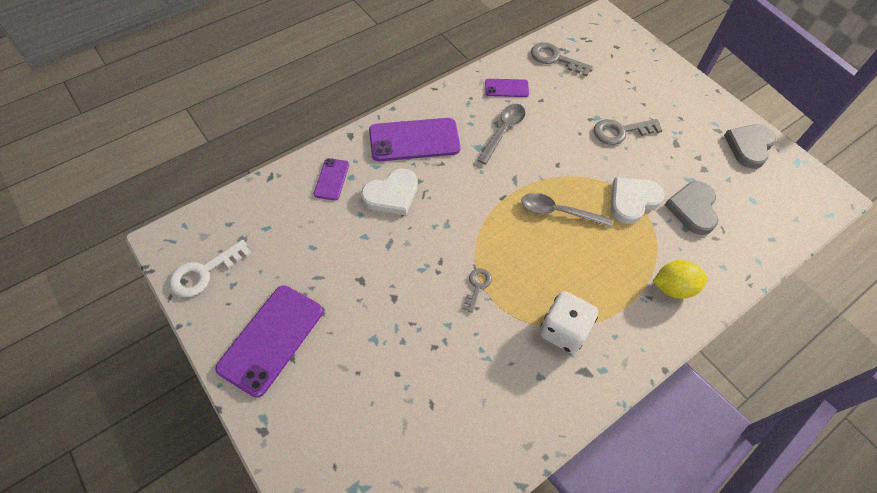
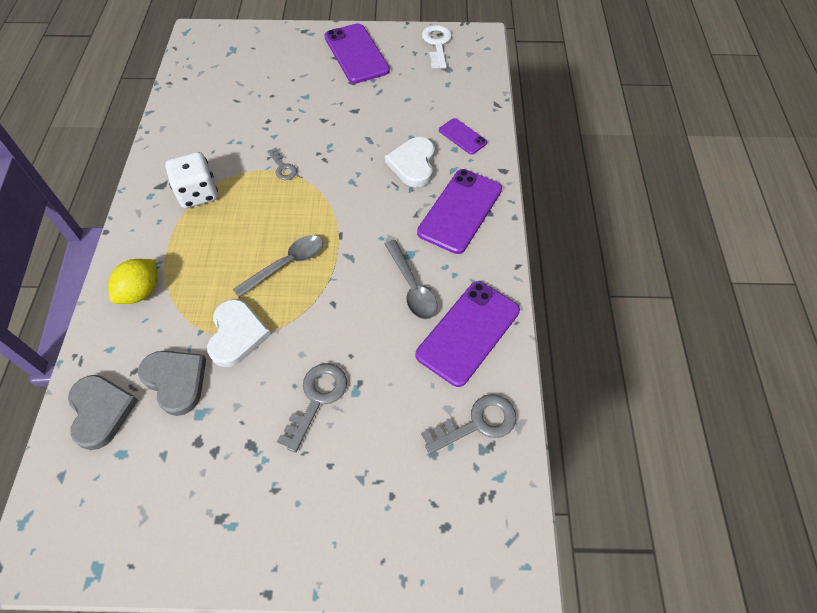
camera: 130 degrees right, 0 degrees up
(506, 88) = (468, 332): purple phone -> purple phone, size x1.90
(749, 146) = (168, 531): grey heart -> grey heart (101, 411)

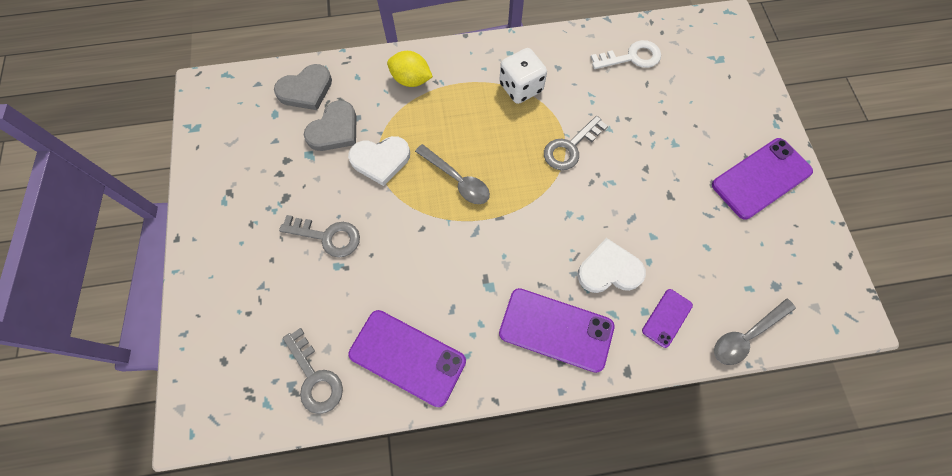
camera: 80 degrees right, 10 degrees up
(283, 167) = (570, 147): grey key -> grey key, size x1.66
(412, 287) = (450, 295): grey spoon -> grey spoon (746, 336)
(437, 44) = (817, 265): white key -> white key (631, 57)

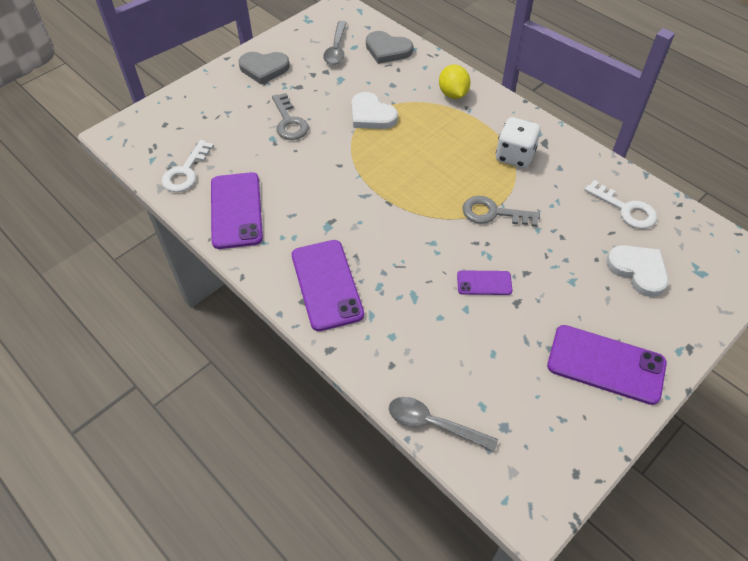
camera: 55 degrees right, 15 degrees down
(315, 378) = (186, 172): grey key -> white key
(334, 130) = (371, 80): grey heart -> grey heart (264, 68)
(457, 180) = (396, 163): grey spoon -> grey spoon (336, 49)
(609, 270) = (407, 293): white heart -> white heart (638, 270)
(667, 318) = (399, 355): purple phone -> purple phone (484, 283)

